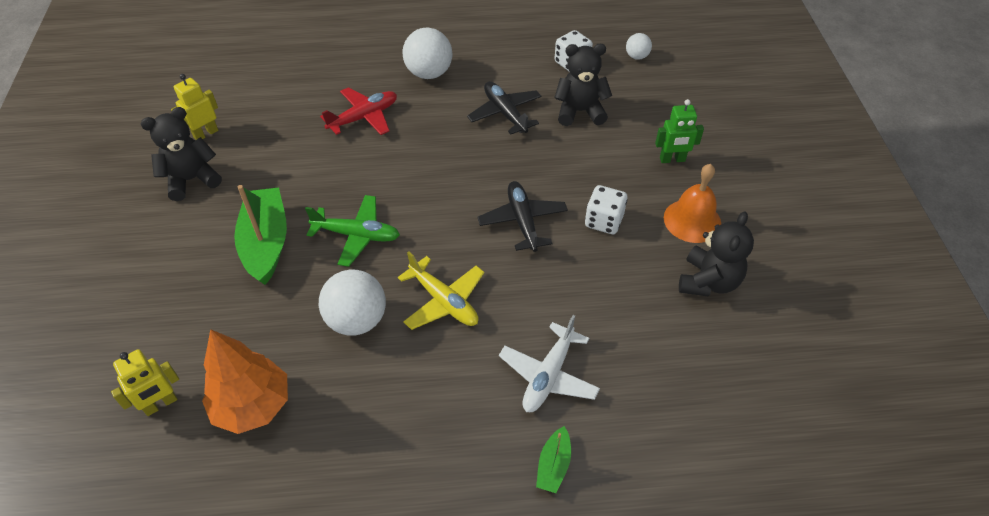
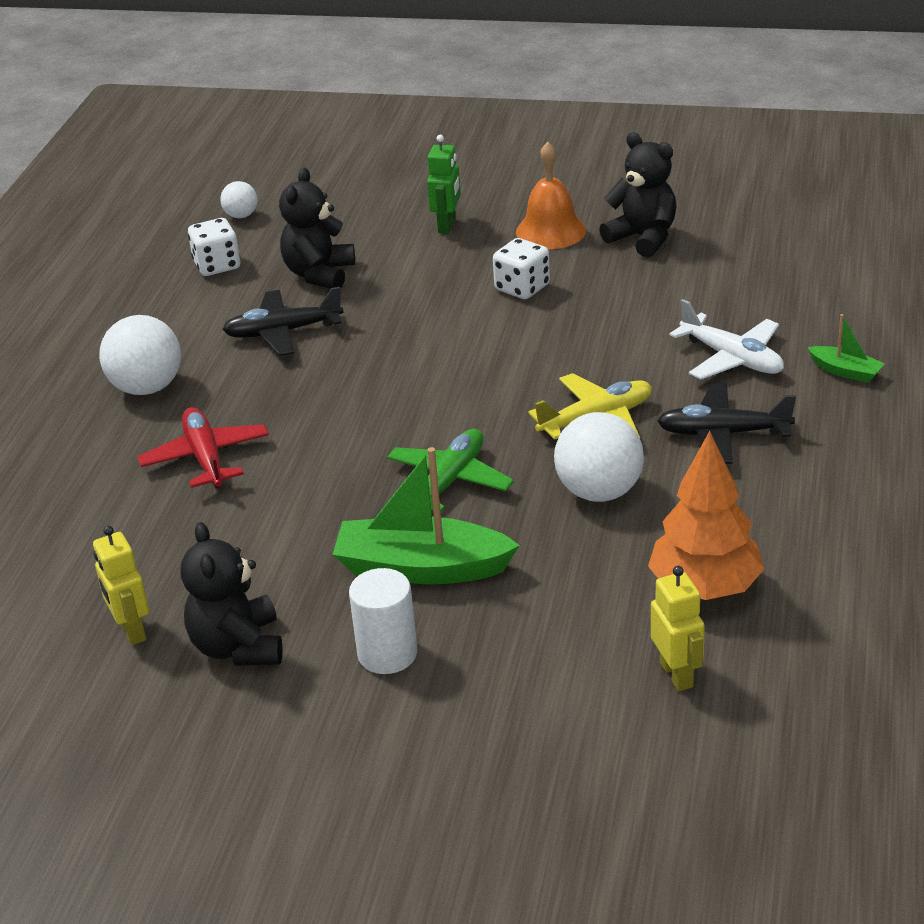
camera: 70 degrees left, 15 degrees down
(184, 246) = (387, 654): none -> white cylinder
(522, 221) = (492, 345): black plane -> black plane (723, 434)

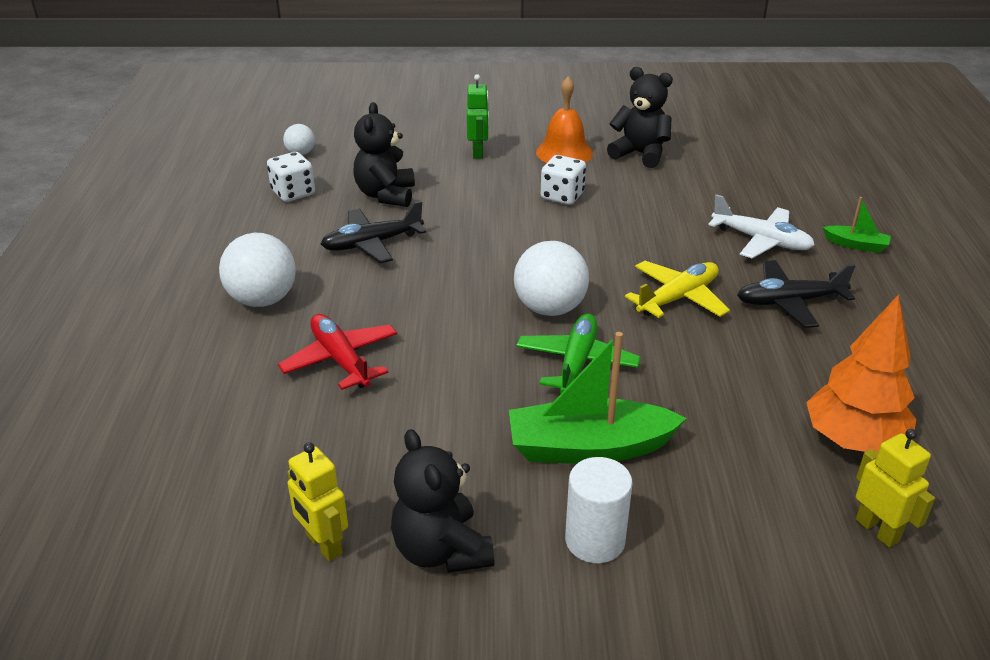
camera: 15 degrees left, 0 degrees up
(599, 492) = (713, 361): white ball -> white ball (550, 308)

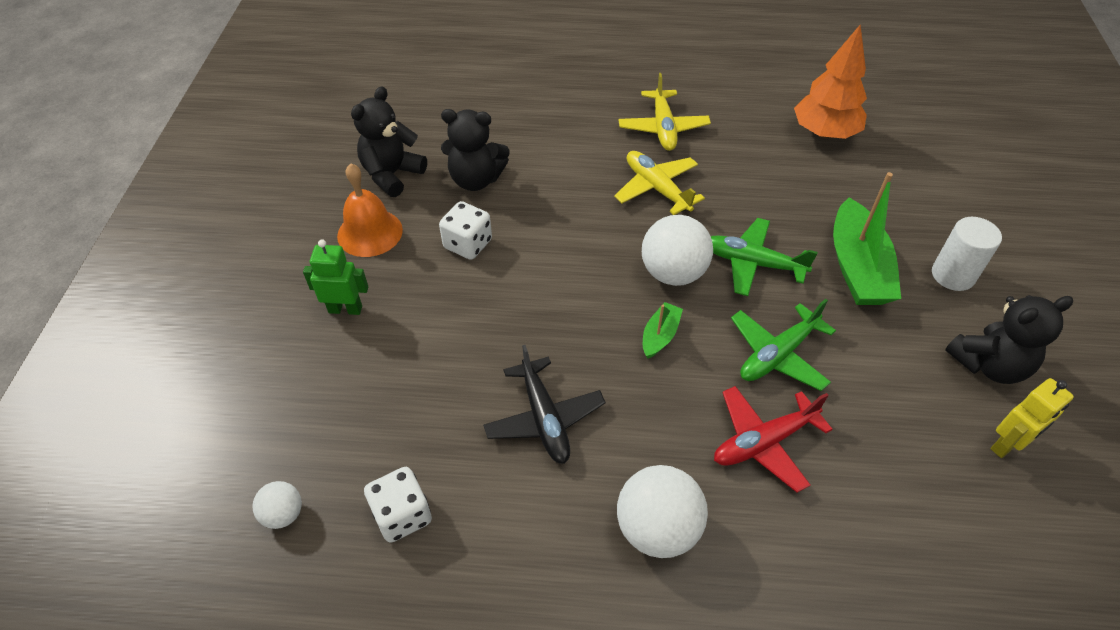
camera: 85 degrees left, 15 degrees up
(386, 195) = (431, 405): black teddy bear -> black teddy bear (476, 180)
(446, 375) = (778, 355): none -> green plane
(761, 241) = (571, 125): white plane -> none
(789, 302) = (663, 128): black plane -> yellow plane
(856, 245) = (583, 77): green boat -> green boat (660, 336)
(877, 530) = (905, 142): yellow robot -> none

